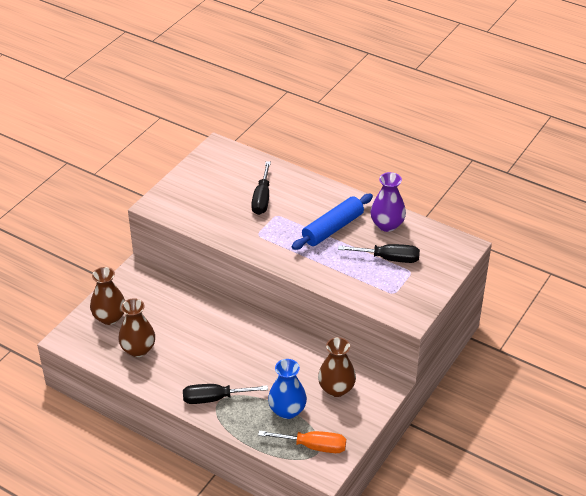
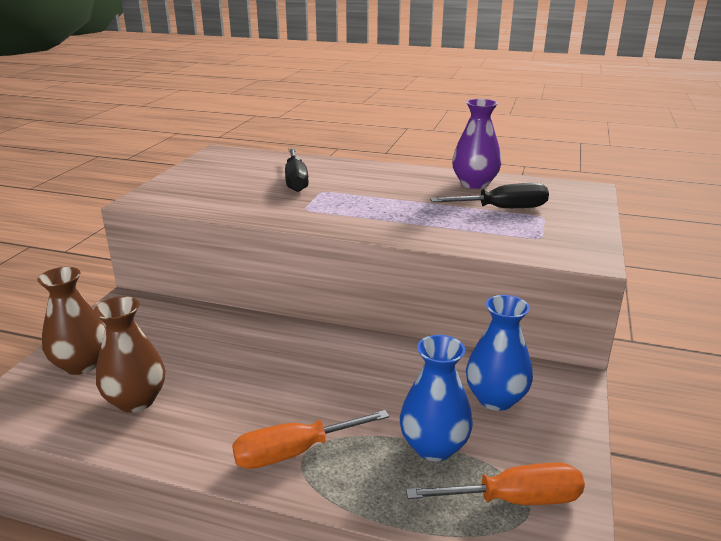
camera: 15 degrees left, 15 degrees down
(214, 398) = (294, 452): black screwdriver -> orange screwdriver
(332, 228) = (406, 193): blue rolling pin -> none
(336, 389) = (495, 398): brown vase -> blue vase

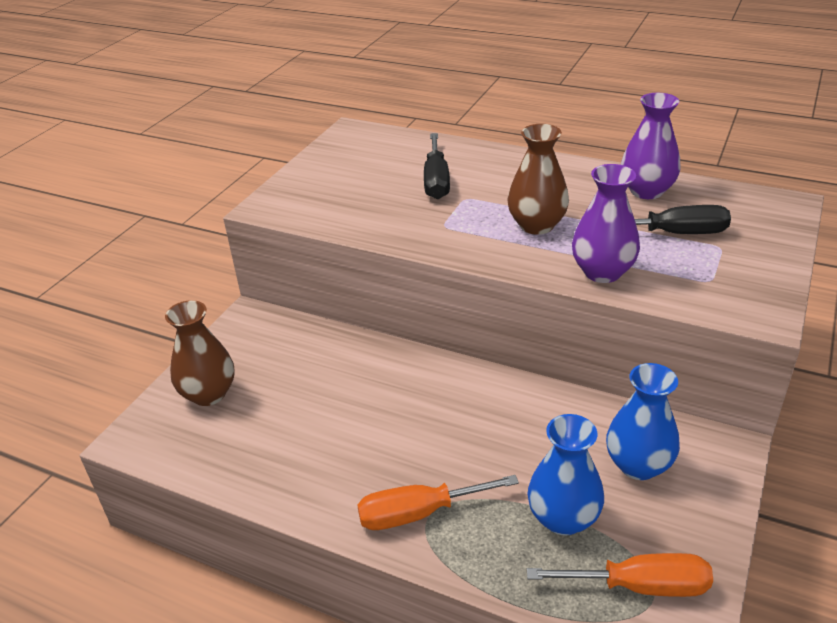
camera: 10 degrees right, 10 degrees up
(136, 400) = (264, 441): brown vase -> brown vase (536, 225)
(448, 235) = (602, 272): none -> purple vase

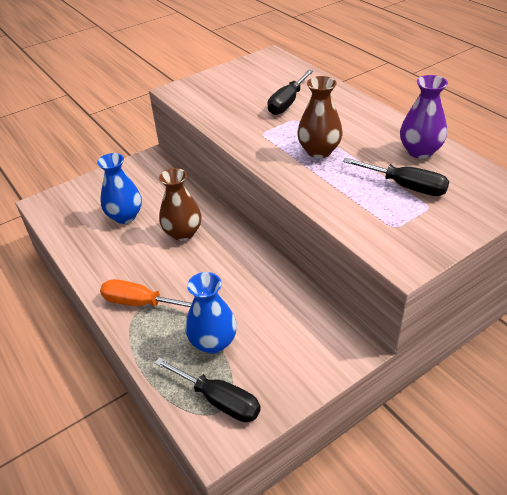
camera: 30 degrees right, 5 degrees up
(209, 394) = (96, 193): brown vase -> brown vase (183, 233)
(602, 272) = (328, 195): purple vase -> none
(638, 465) = (287, 332): blue vase -> blue vase (125, 216)
(640, 586) = (219, 400): orange screwdriver -> black screwdriver

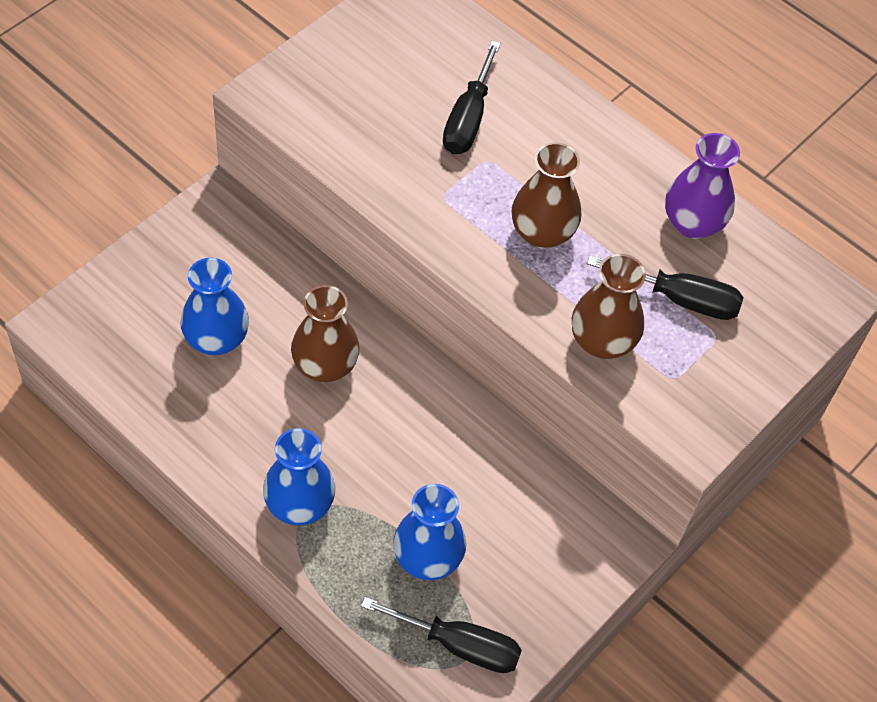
camera: 20 degrees left, 15 degrees up
(140, 303) = (299, 505): orange screwdriver -> blue vase
(346, 204) = (602, 341): none -> brown vase

